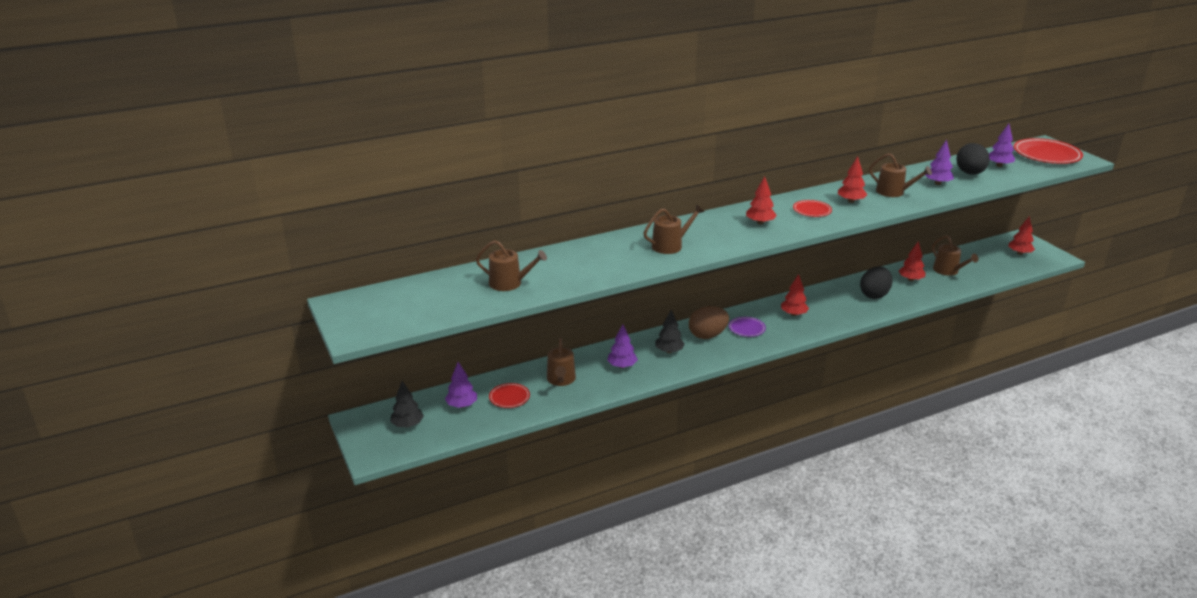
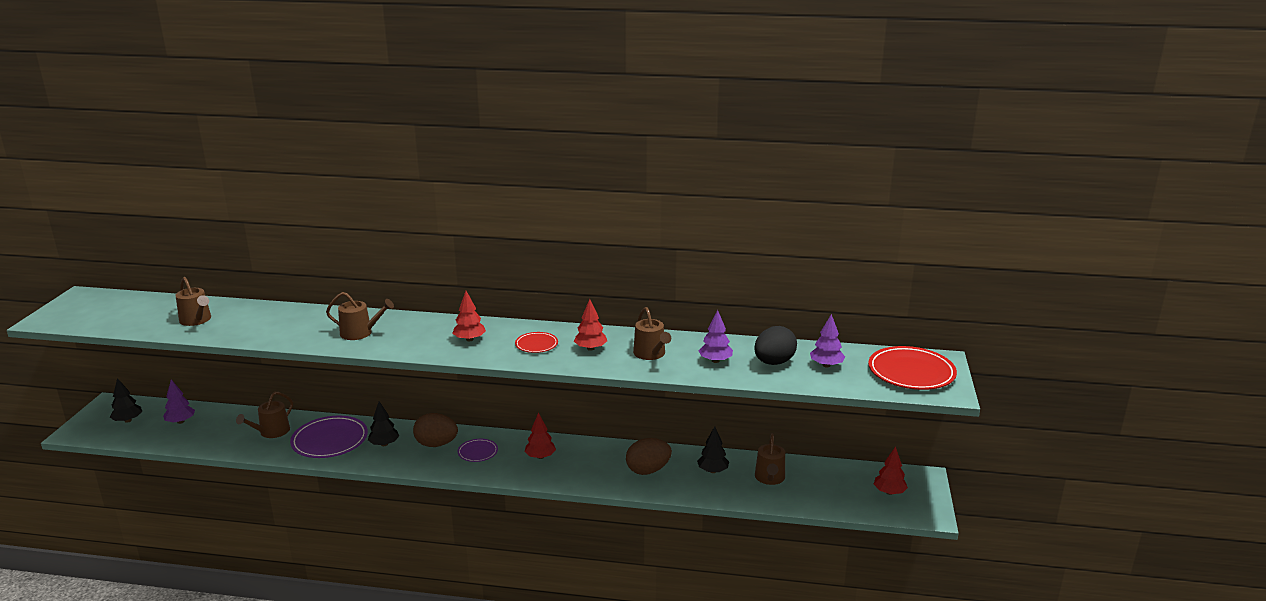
camera: 35 degrees right, 5 degrees down
(509, 397) = (217, 430): red plate -> none
(622, 366) = (330, 440): purple tree -> purple plate
(874, 295) = (648, 470): black egg -> brown egg
(910, 279) = (712, 471): red tree -> black tree

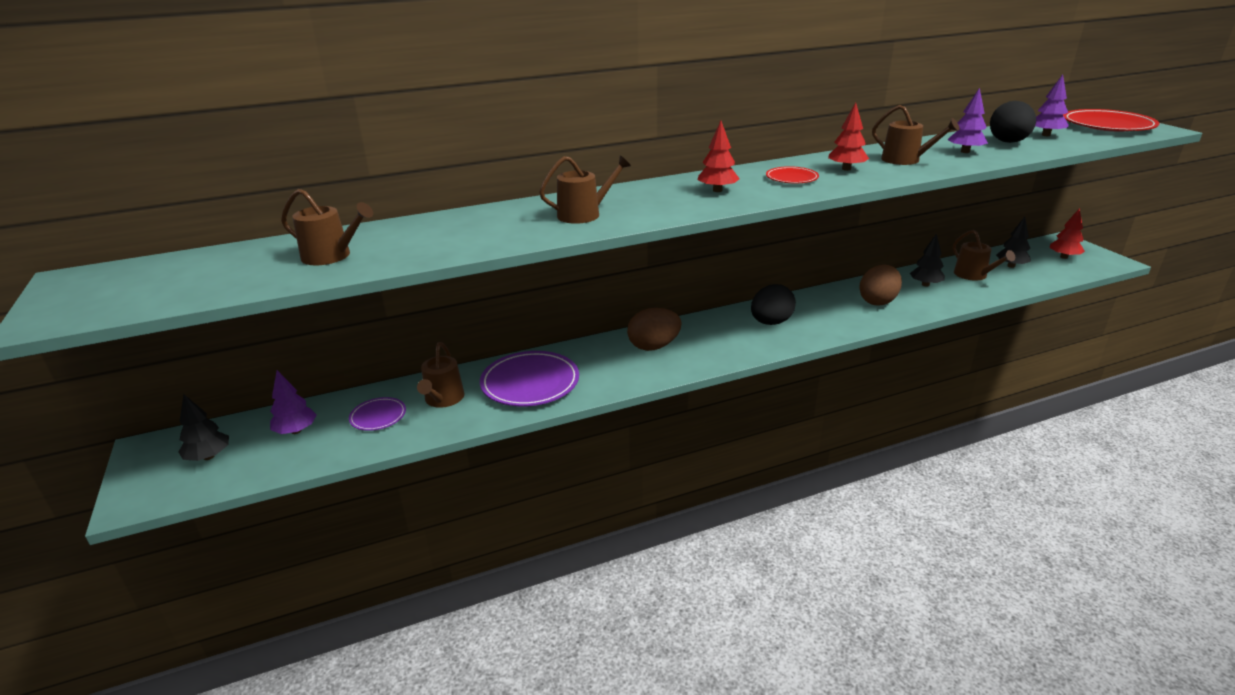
camera: 30 degrees left, 5 degrees up
(384, 444) = (598, 365): black tree -> black tree (1011, 266)
(478, 452) = (706, 339): purple plate -> purple plate (378, 416)
(540, 457) = (771, 322): red tree -> black egg

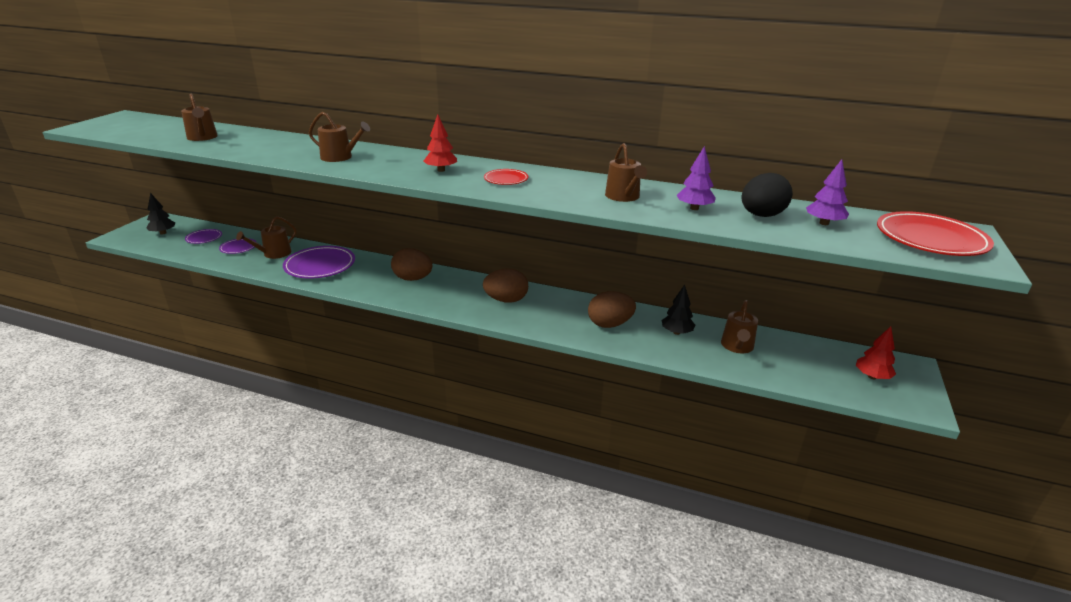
camera: 40 degrees right, 0 degrees up
(296, 431) = (204, 238): purple tree -> purple plate
(771, 322) = (506, 300): black egg -> brown egg
(846, 169) = (560, 187): red tree -> none
(1011, 266) = (793, 357): black tree -> none

